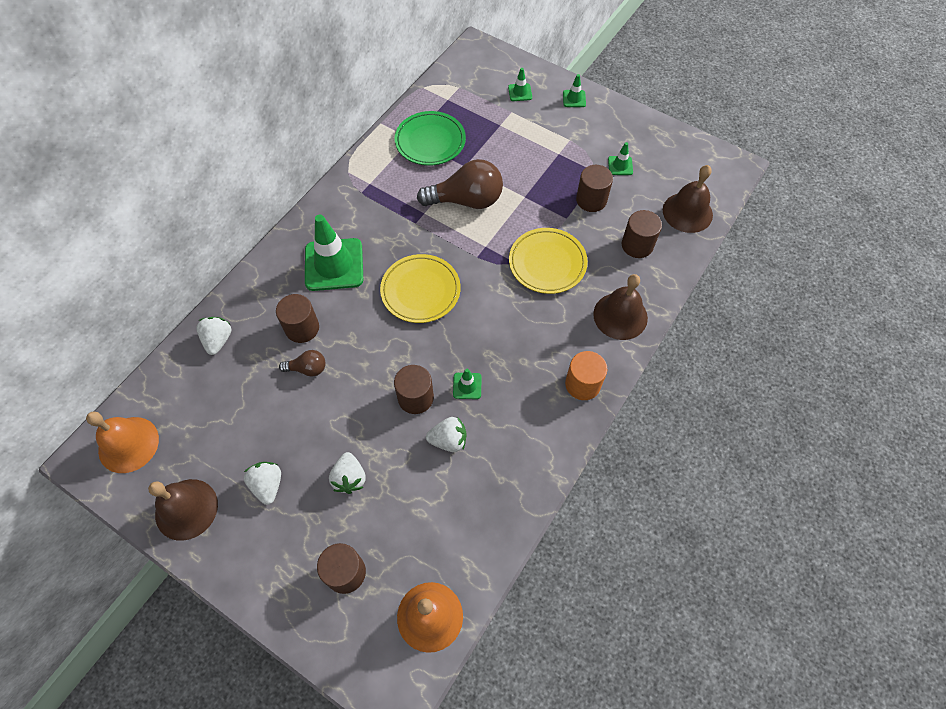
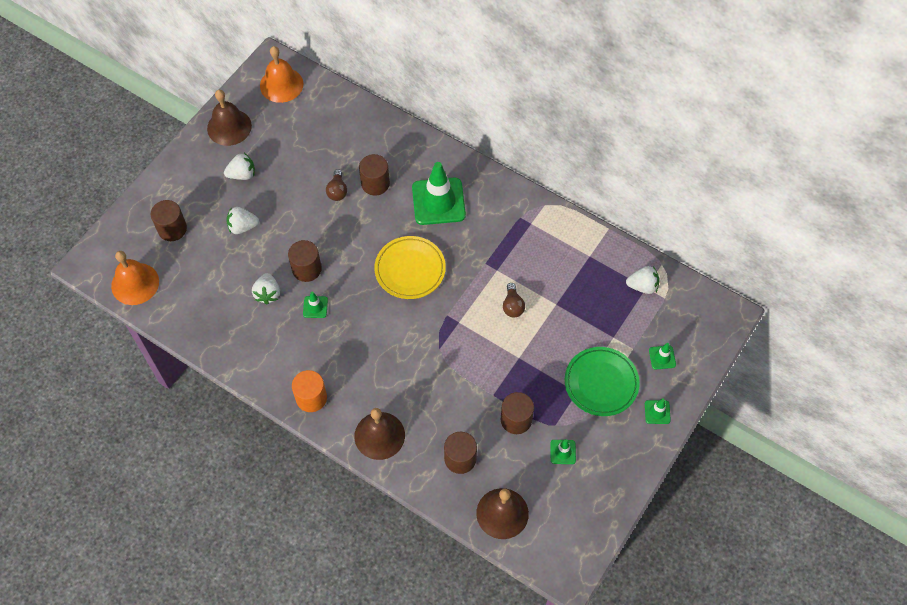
camera: 90 degrees right, 0 degrees up
(218, 340) = (366, 127): white strawberry -> white strawberry (642, 286)
(430, 141) = (586, 273): green plate -> green plate (601, 383)
(466, 200) = (512, 306): brown light bulb -> brown light bulb, size x0.49
(547, 263) = (439, 375): yellow plate -> none

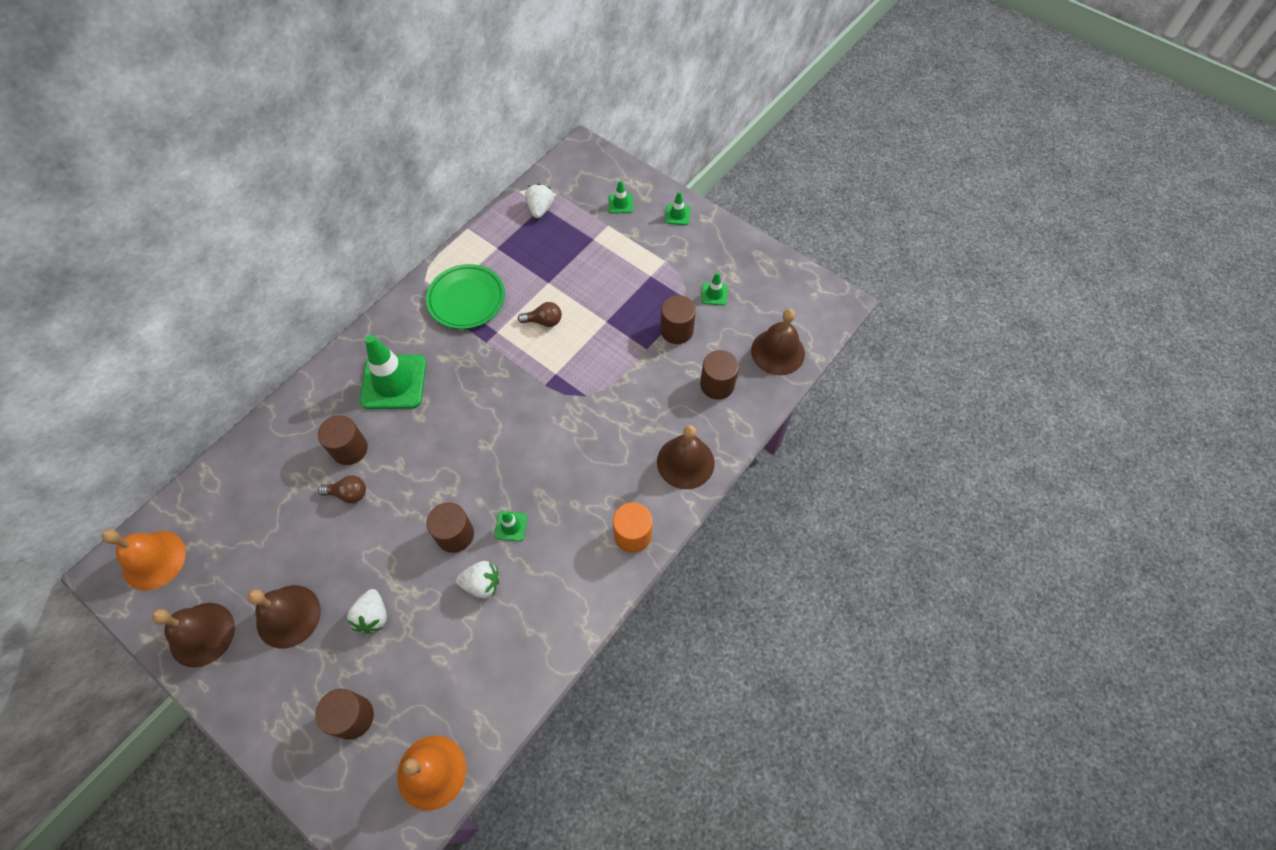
camera: 85 degrees left, 0 degrees up
(242, 174) = (288, 616): white strawberry -> brown bell
(410, 269) = (479, 418): yellow plate -> none
(601, 383) = (643, 255): green plate -> green plate (466, 299)

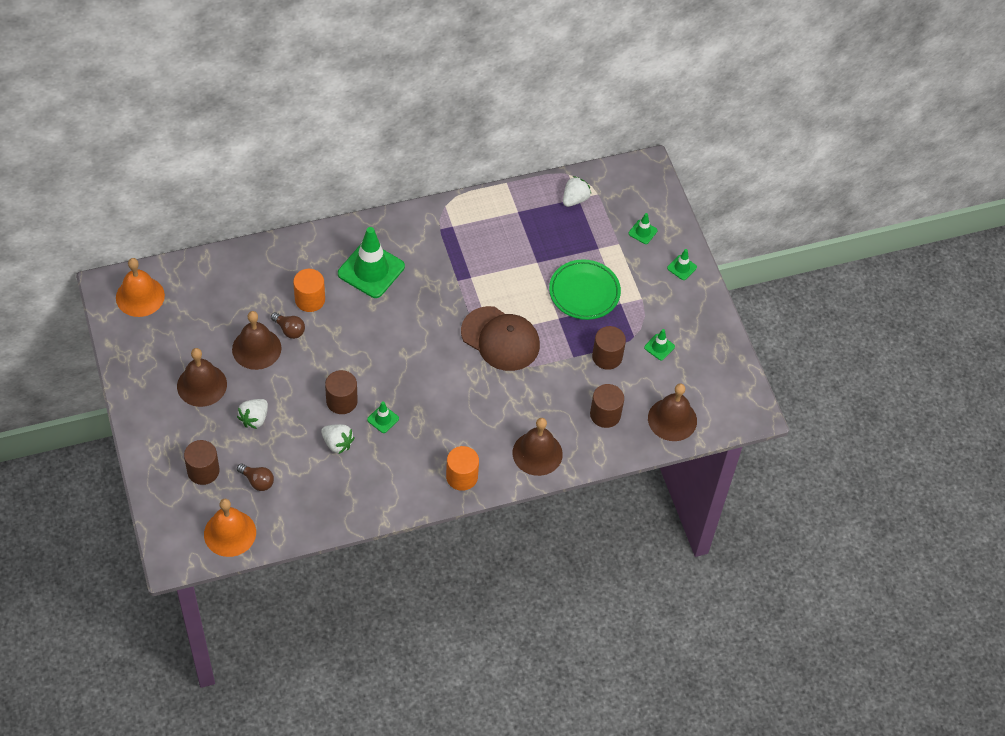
camera: 30 degrees right, 5 degrees down
(202, 634) = (142, 362): brown bell -> brown bell (256, 348)
(350, 449) = (310, 300): brown cylinder -> orange cylinder
(466, 299) = (466, 239): green plate -> green plate (584, 292)
(544, 321) = (511, 290): brown light bulb -> brown light bulb (257, 481)
(568, 373) = (500, 339): none -> brown cap

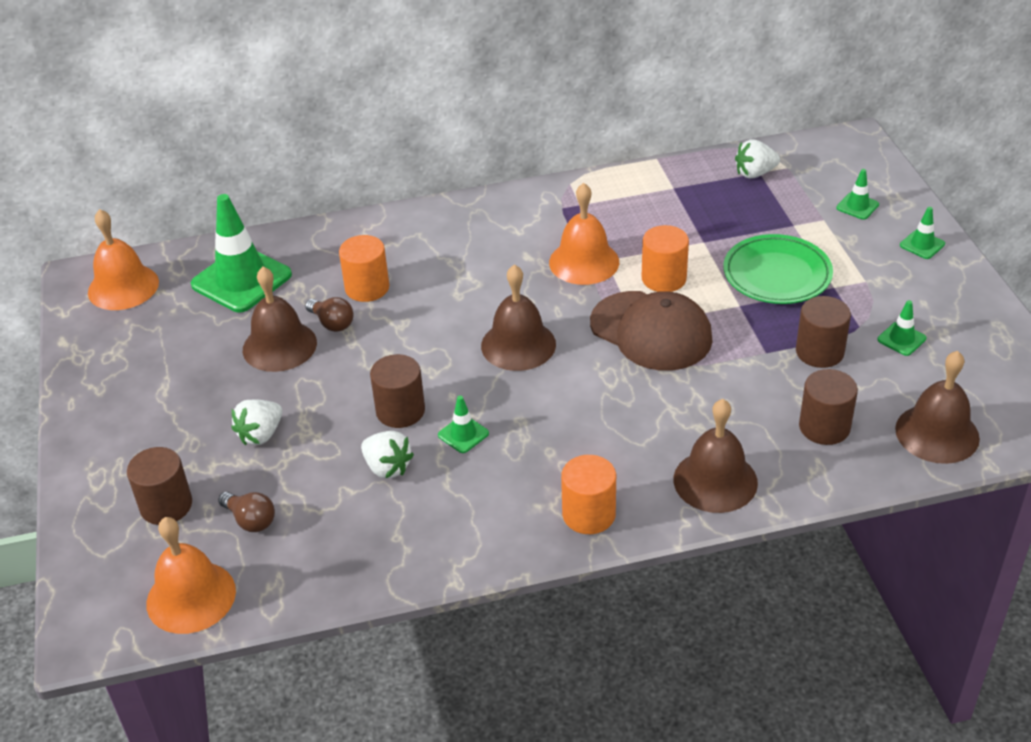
camera: 10 degrees right, 15 degrees down
(202, 385) = (188, 391): brown bell -> brown bell (518, 345)
(371, 270) = (460, 253): green traffic cone -> green traffic cone (241, 280)
(456, 279) = (584, 262): none -> orange bell
(509, 294) = (664, 278): none -> orange cylinder
(575, 199) = (755, 173): white strawberry -> white strawberry turned 150 degrees counterclockwise

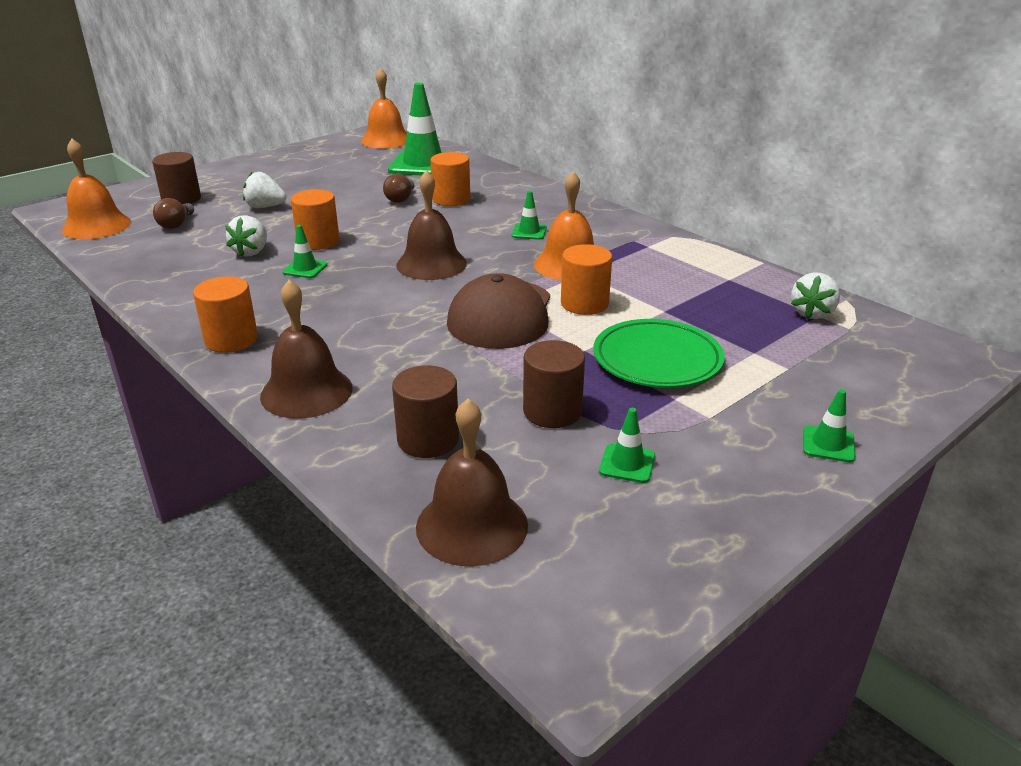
camera: 60 degrees right, 10 degrees down
(279, 346) = (362, 190): brown bell -> none
(400, 411) = (318, 241): brown cylinder -> orange cylinder
(755, 173) = (812, 313): white strawberry -> white strawberry turned 105 degrees counterclockwise
(857, 206) = (842, 384): green traffic cone -> green traffic cone (529, 232)

